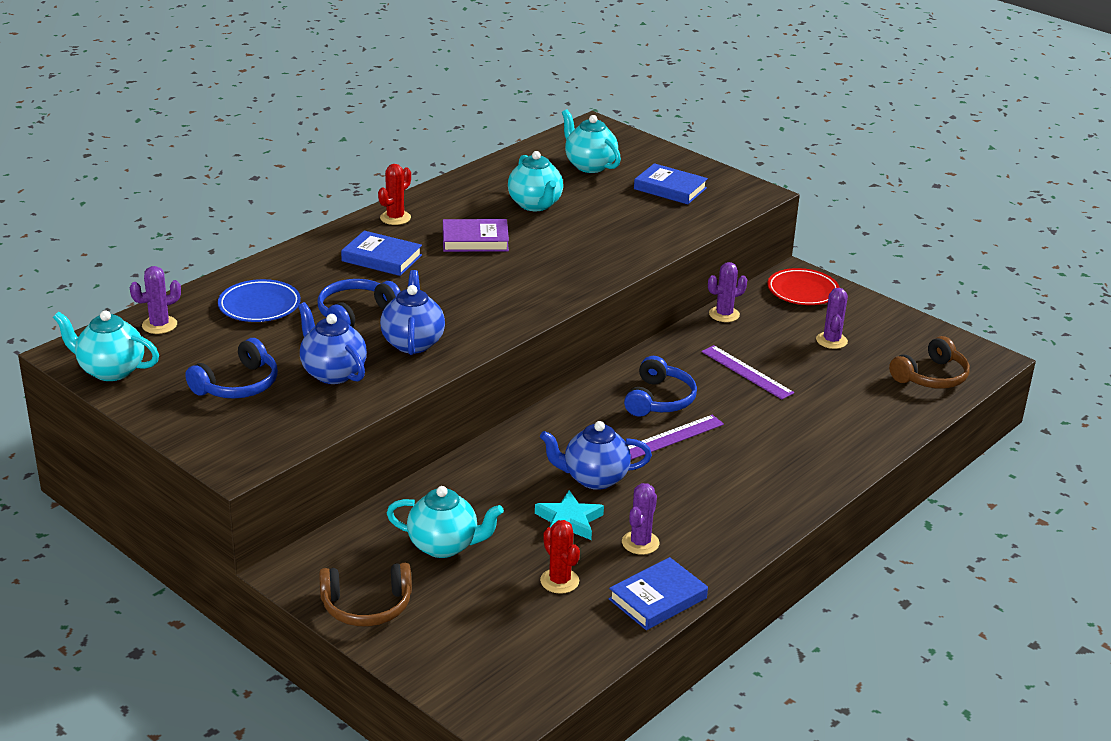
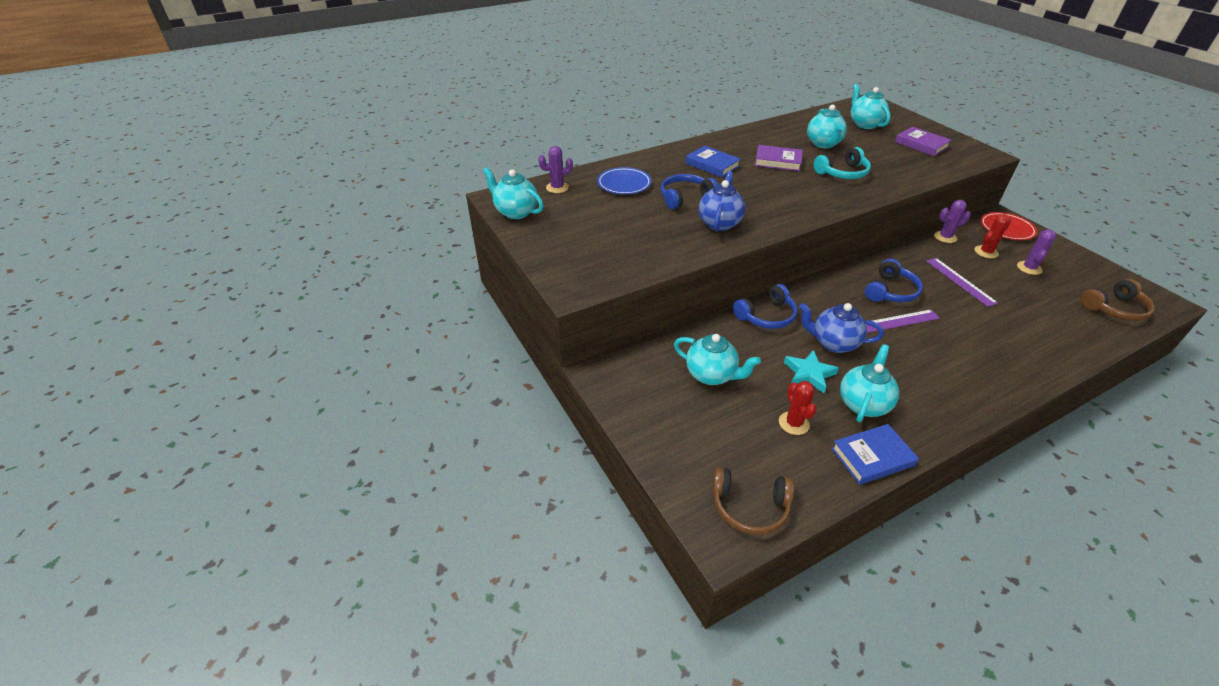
camera: 20 degrees right, 10 degrees up
(238, 385) = (592, 234): blue headphones -> blue headphones (766, 316)
(333, 373) = (658, 236): blue teapot -> none
(366, 606) = (643, 412): brown headphones -> brown headphones (749, 507)
(395, 218) = (727, 141): red cactus -> red cactus (986, 252)
(568, 246) = (842, 173): none -> turquoise headphones
(640, 543) = (863, 404): purple cactus -> turquoise teapot
(670, 189) = (921, 144): blue book -> purple book

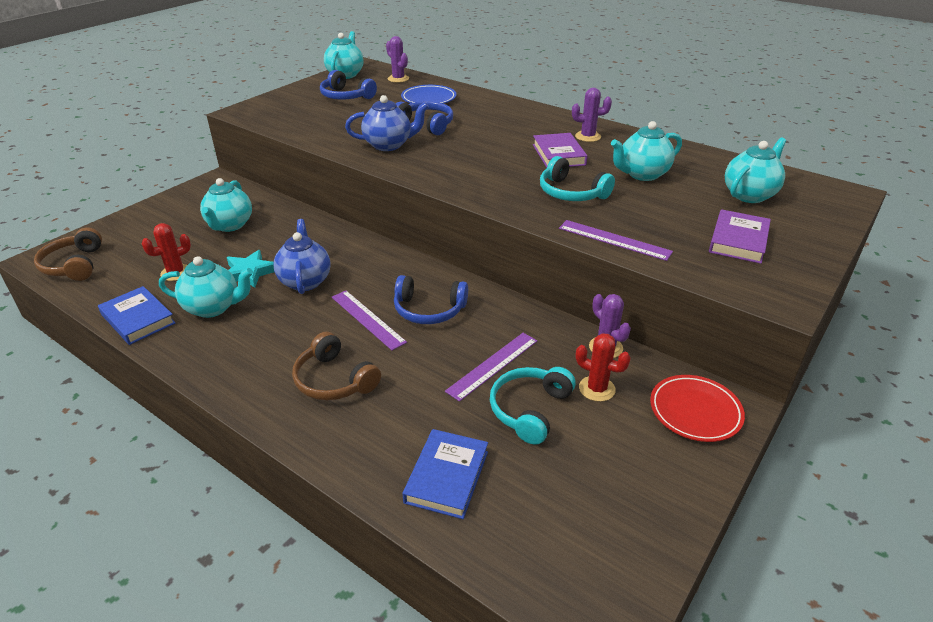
camera: 65 degrees right, 5 degrees down
(712, 165) = (510, 126): blue book -> blue book (446, 477)
(766, 316) = (332, 239): blue headphones -> blue headphones (346, 96)
(913, 177) = (614, 240): none -> purple ruler
(1006, 280) = (530, 410): none -> turquoise headphones
(1029, 268) = (585, 436): purple cactus -> purple cactus (588, 136)
(1114, 309) = (530, 540): brown headphones -> brown headphones (334, 380)

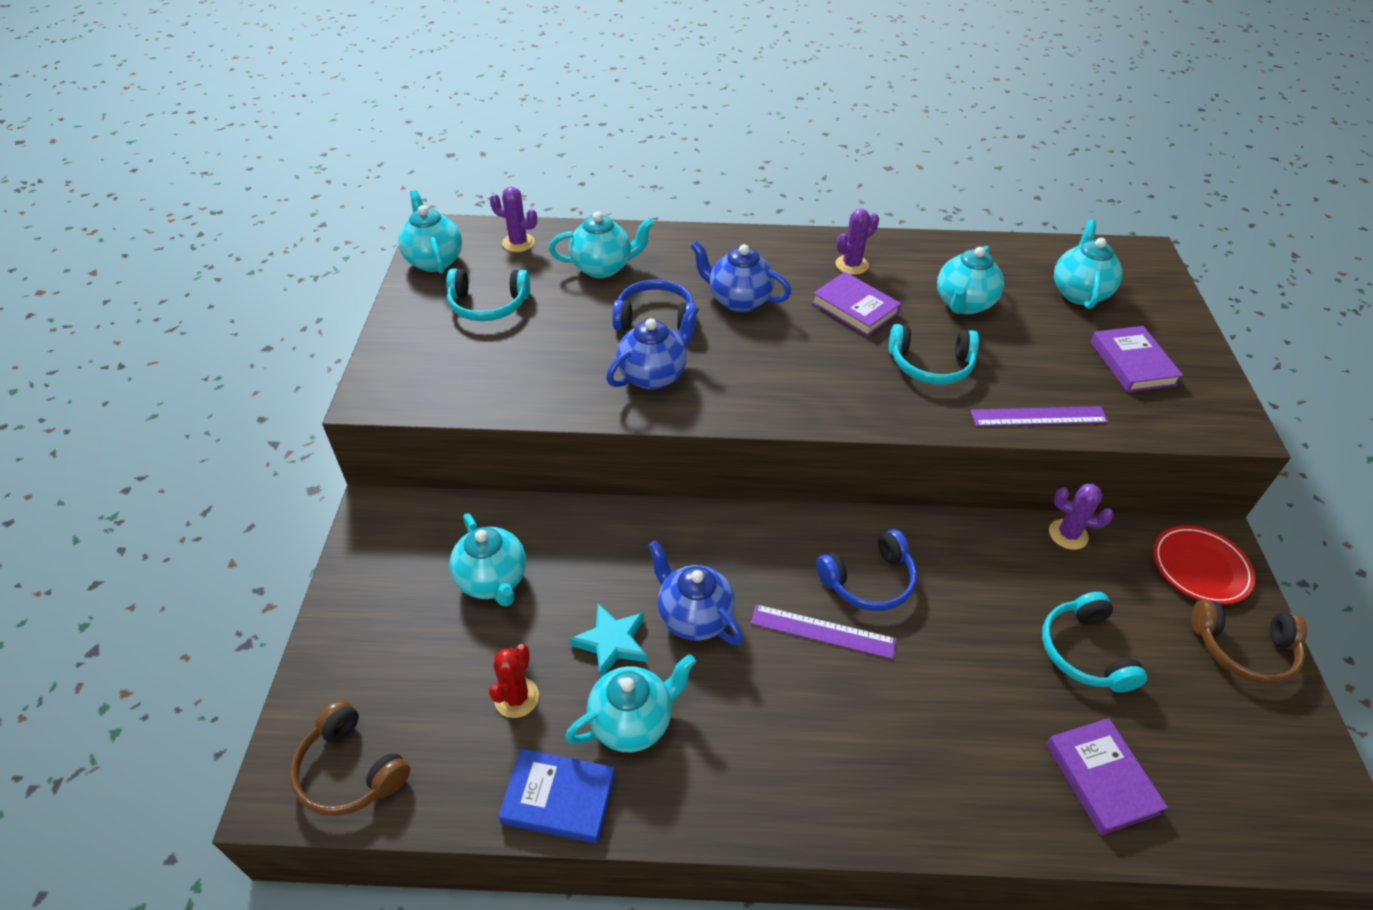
camera: 35 degrees left, 10 degrees up
(334, 380) = (881, 735): brown headphones -> brown headphones (1243, 649)
(346, 96) = (488, 305): blue headphones -> turquoise headphones
(428, 99) = (603, 267): blue plate -> turquoise teapot
(446, 477) = (1101, 778): blue book -> purple book
(487, 131) = (738, 300): none -> blue teapot
(493, 365) = (1001, 618): purple ruler -> none
(597, 389) = (1109, 590): red cactus -> none

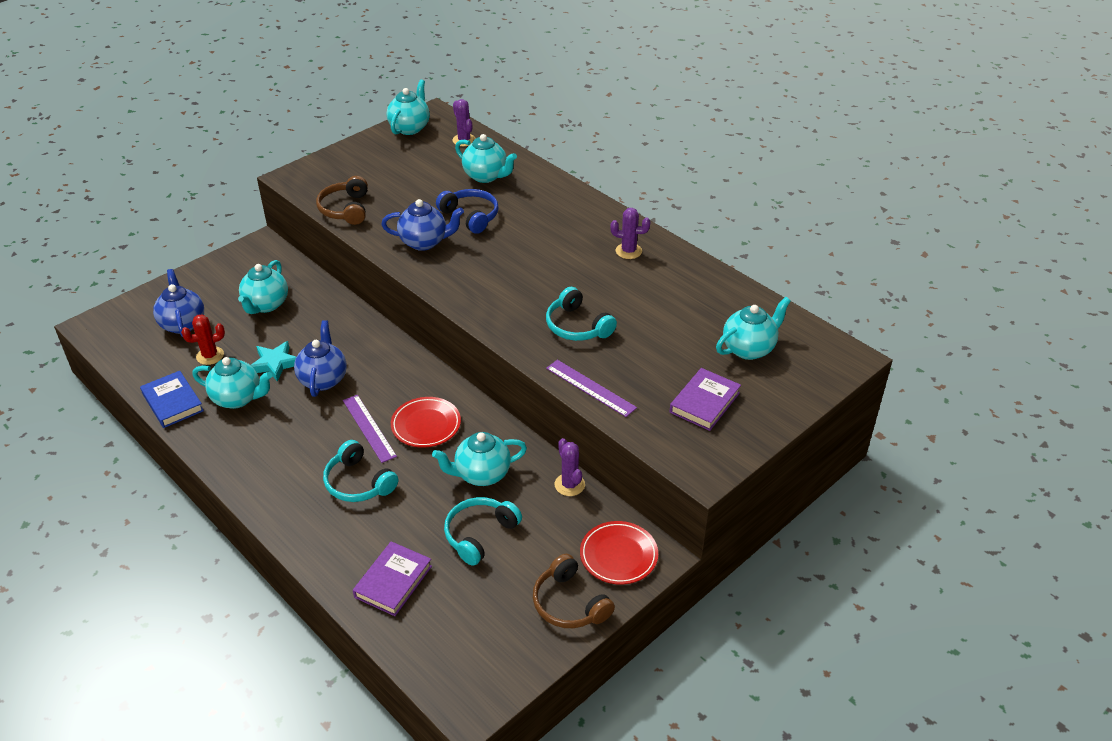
camera: 45 degrees right, 5 degrees down
(350, 770) = (122, 336): brown headphones -> brown headphones (345, 209)
(488, 305) = (401, 164): turquoise headphones -> turquoise headphones (358, 482)
(738, 300) = (529, 232): blue teapot -> blue teapot (183, 324)
(855, 308) = (587, 274): purple book -> none
(869, 581) = (426, 425): blue headphones -> red plate
(963, 304) = (658, 310): turquoise teapot -> turquoise teapot (481, 474)

